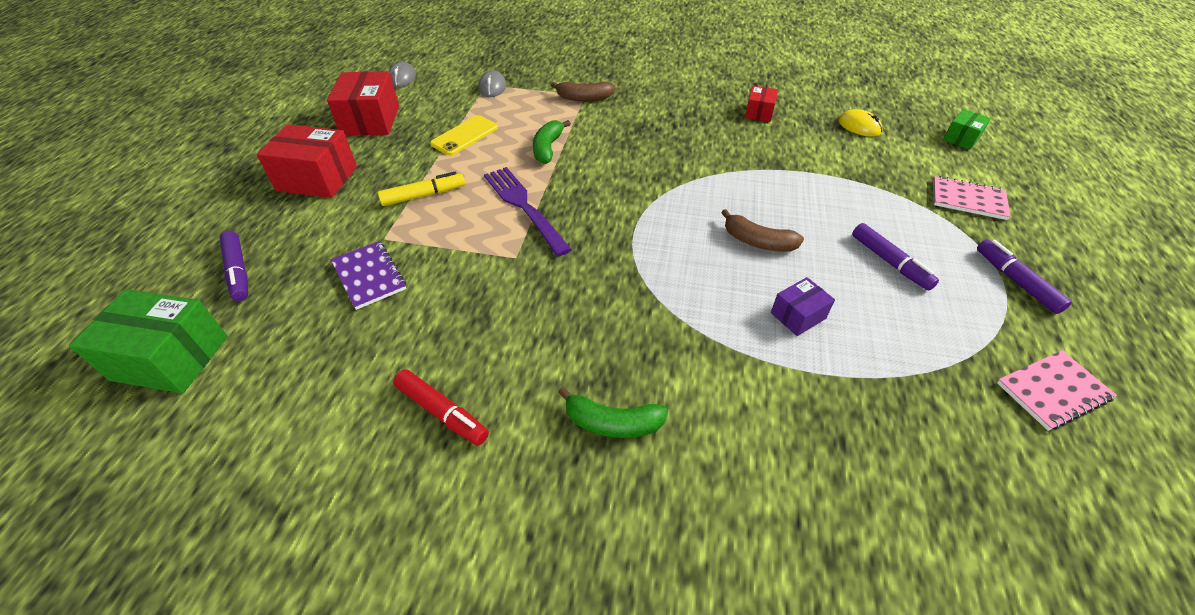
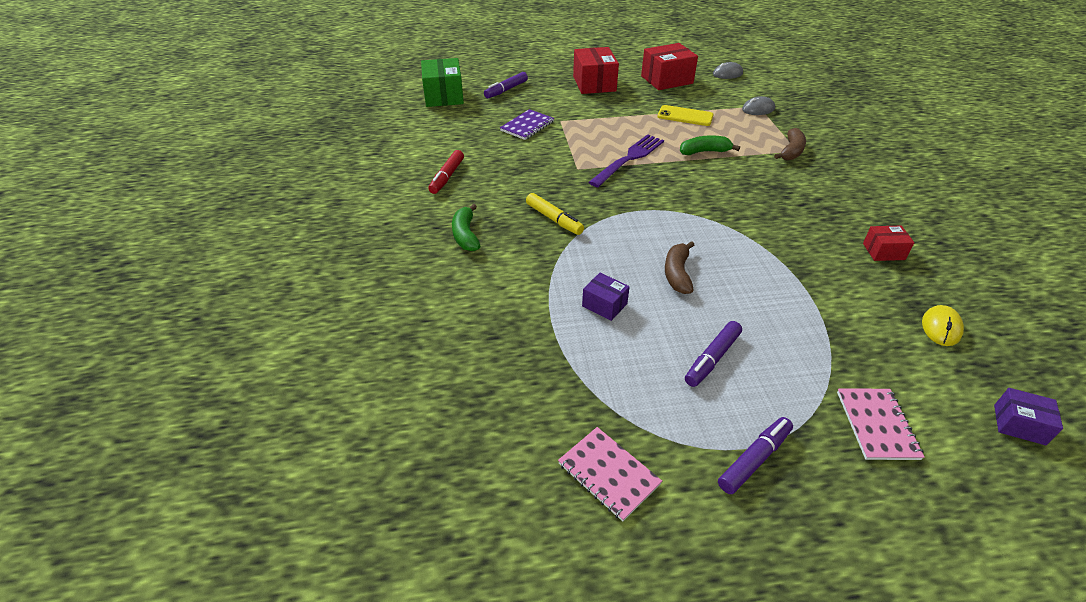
camera: 70 degrees right, 5 degrees down
(424, 195) = (609, 121): yellow marker -> yellow marker (554, 219)
(584, 98) = (791, 151): brown banana -> brown banana turned 135 degrees counterclockwise
(961, 138) = (1019, 424): green box -> purple box

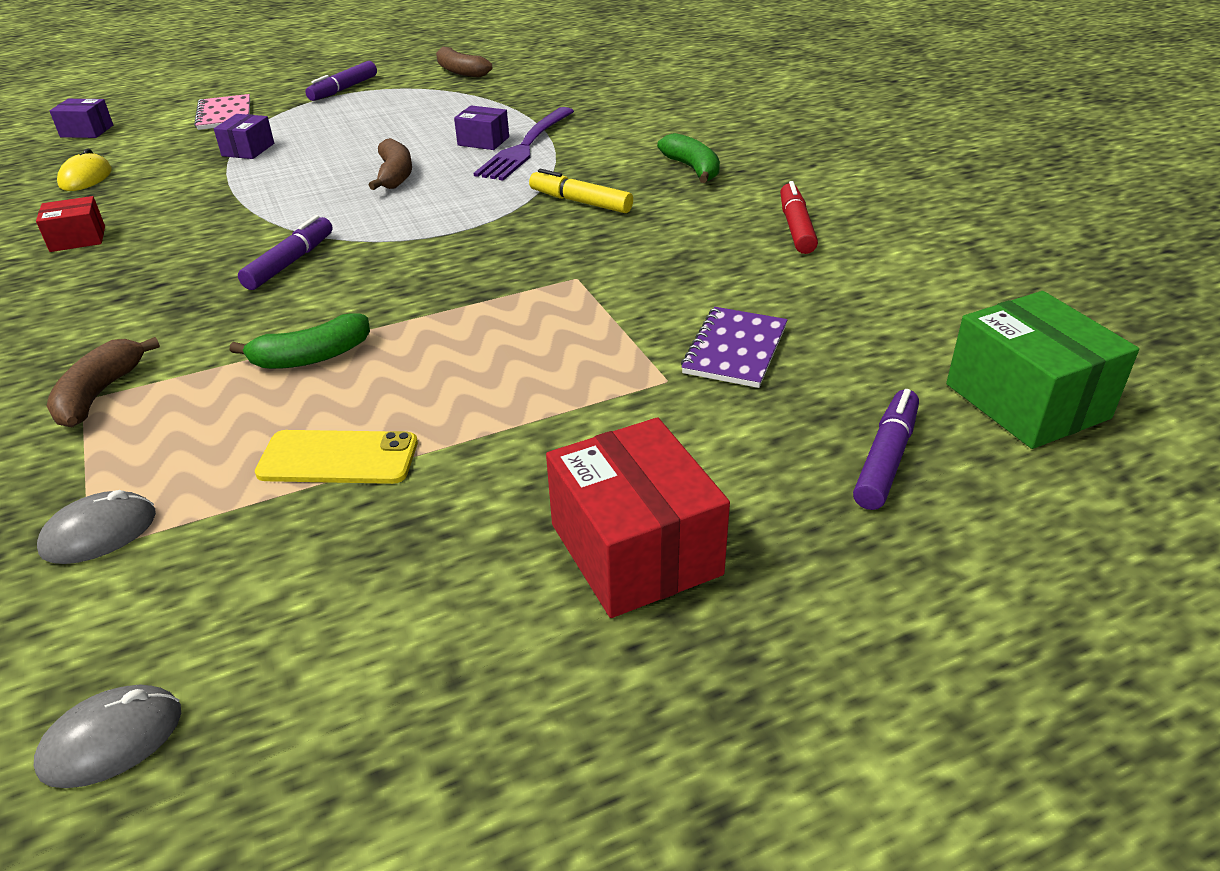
camera: 165 degrees right, 5 degrees down
(608, 474) = (460, 71): pink notebook -> brown banana
(629, 159) = (479, 312): purple fork -> purple fork (526, 146)
(666, 80) = (378, 633): red box -> none
(712, 359) = (366, 126): purple marker -> purple marker (290, 262)
(814, 341) = (248, 150): none -> purple box

